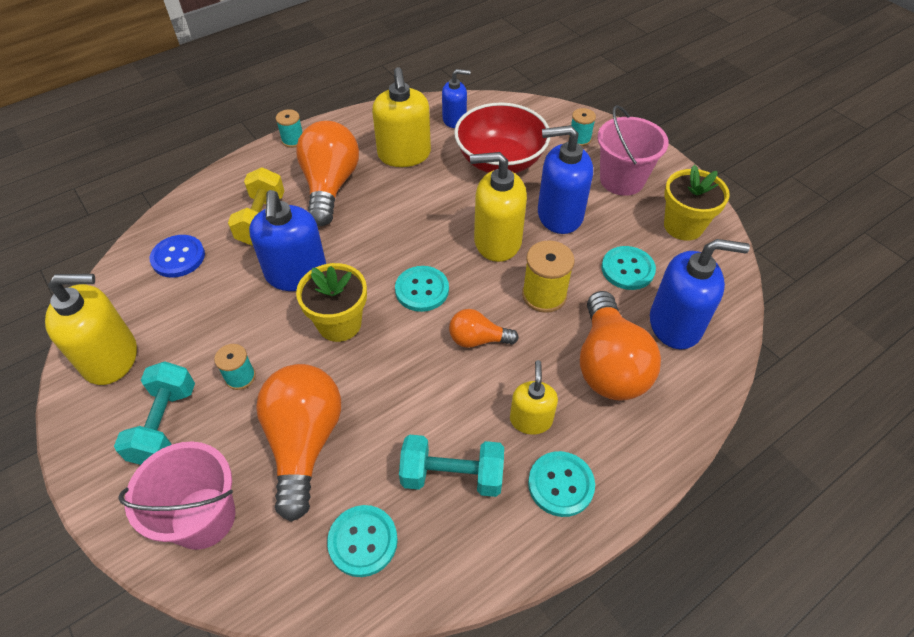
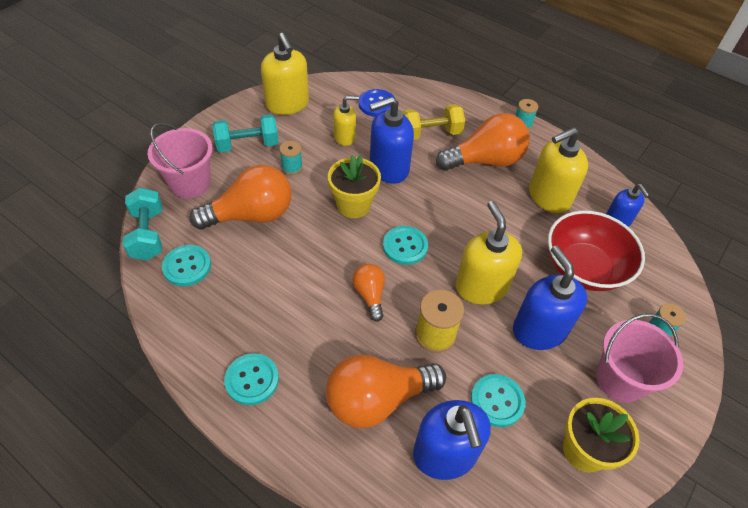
camera: 70 degrees right, 0 degrees up
(452, 476) = (244, 305): turquoise dumbbell -> turquoise dumbbell (148, 234)
(531, 419) = (305, 348): yellow soap dispenser -> yellow soap dispenser (344, 137)

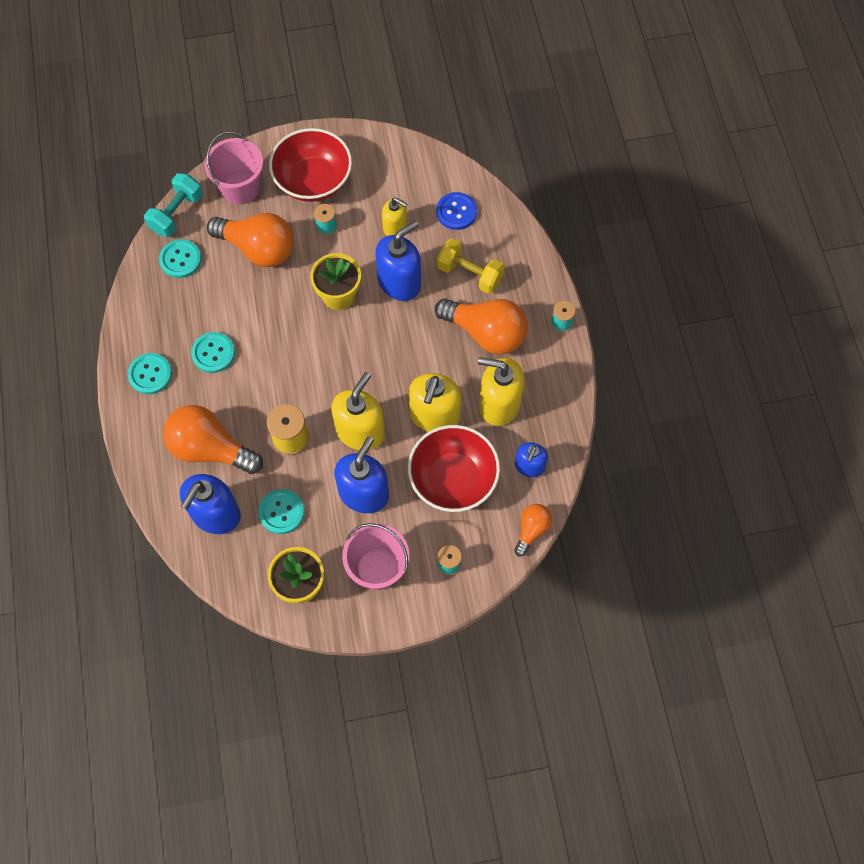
camera: 45 degrees right, 15 degrees up
(248, 145) = (313, 180): turquoise dumbbell -> red bowl
(287, 104) = (382, 160): yellow soap dispenser -> yellow soap dispenser (434, 415)
(370, 295) = (277, 375): orange light bulb -> orange light bulb (531, 530)
(388, 168) = (399, 282): blue soap dispenser -> blue soap dispenser turned 120 degrees clockwise
(405, 246) = (340, 358): turquoise button -> turquoise button (213, 353)

